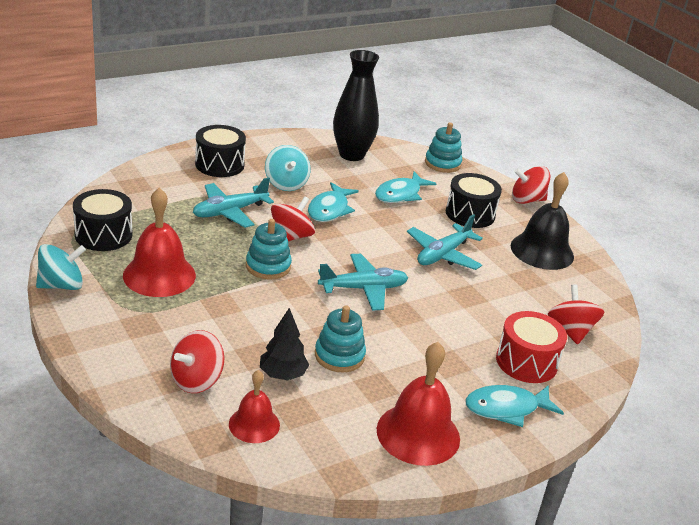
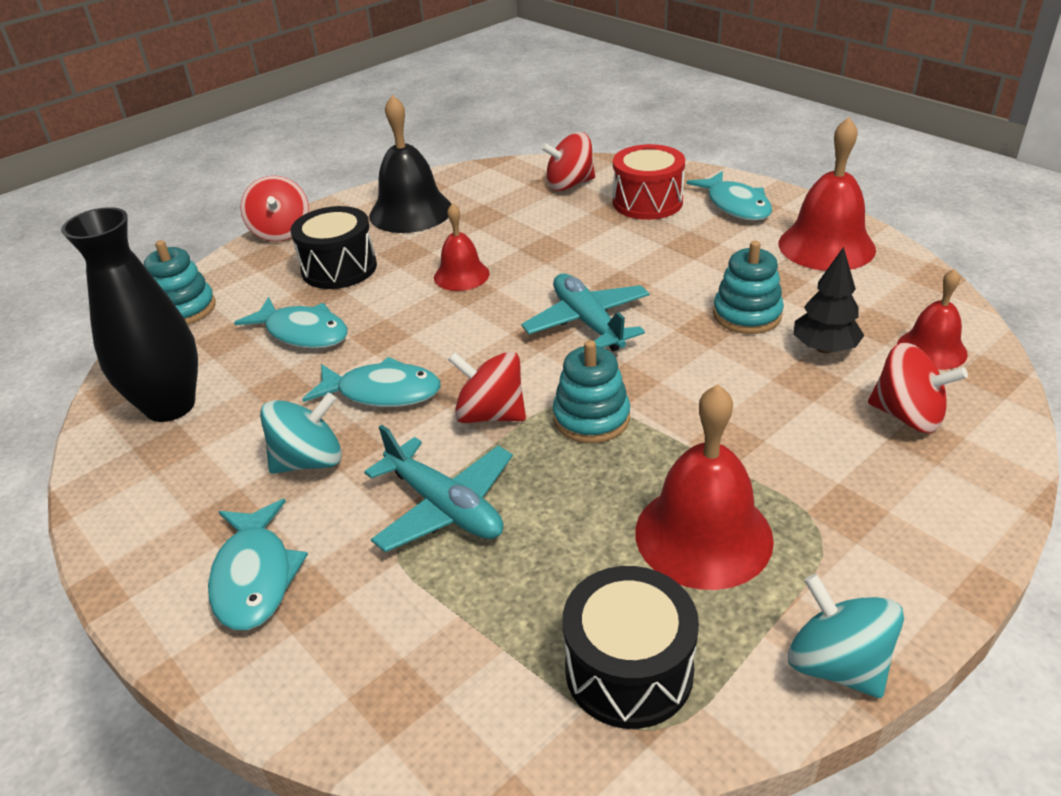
camera: 95 degrees left, 5 degrees up
(219, 164) = (254, 576): black drum -> turquoise fish
(443, 255) = (461, 275): turquoise plane -> red bell

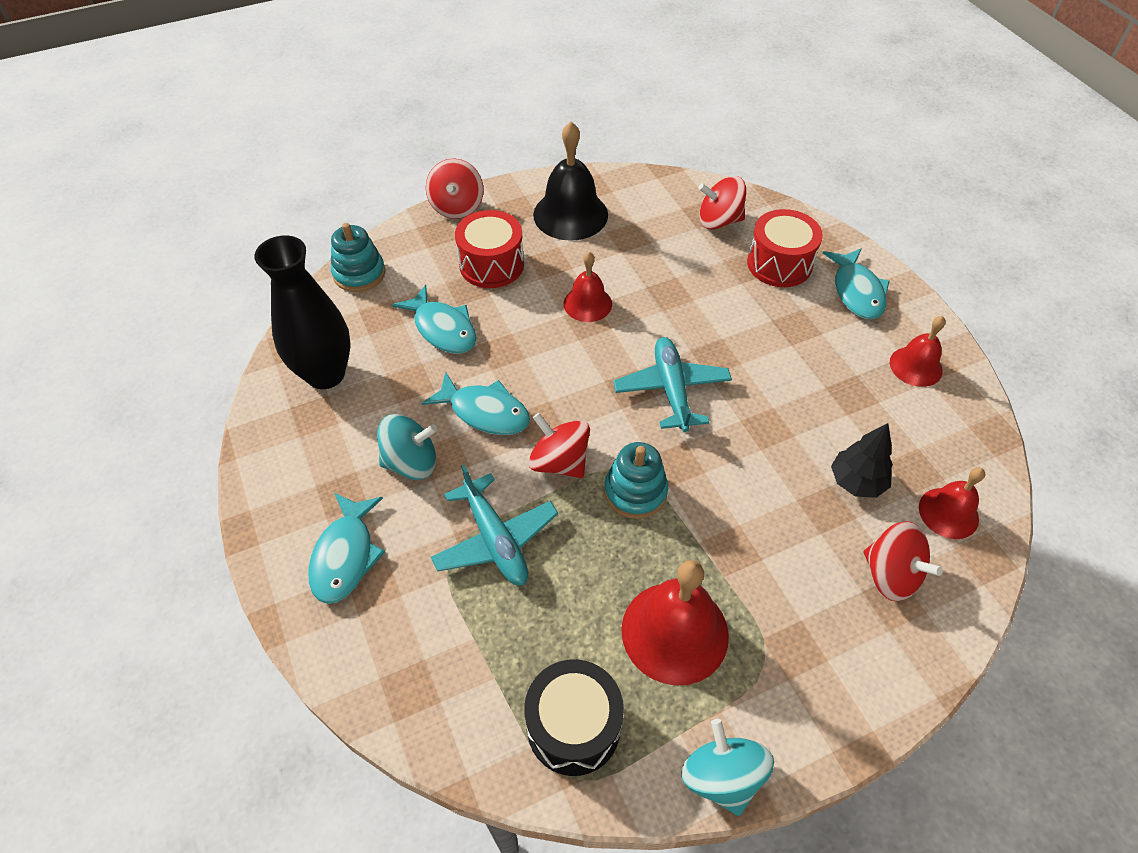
camera: 15 degrees right, 15 degrees up
(339, 268) = (491, 265): black drum -> red drum
(747, 315) = (808, 424): turquoise stacking toy -> none
(826, 246) = (916, 366): red bell -> red bell, size x0.60

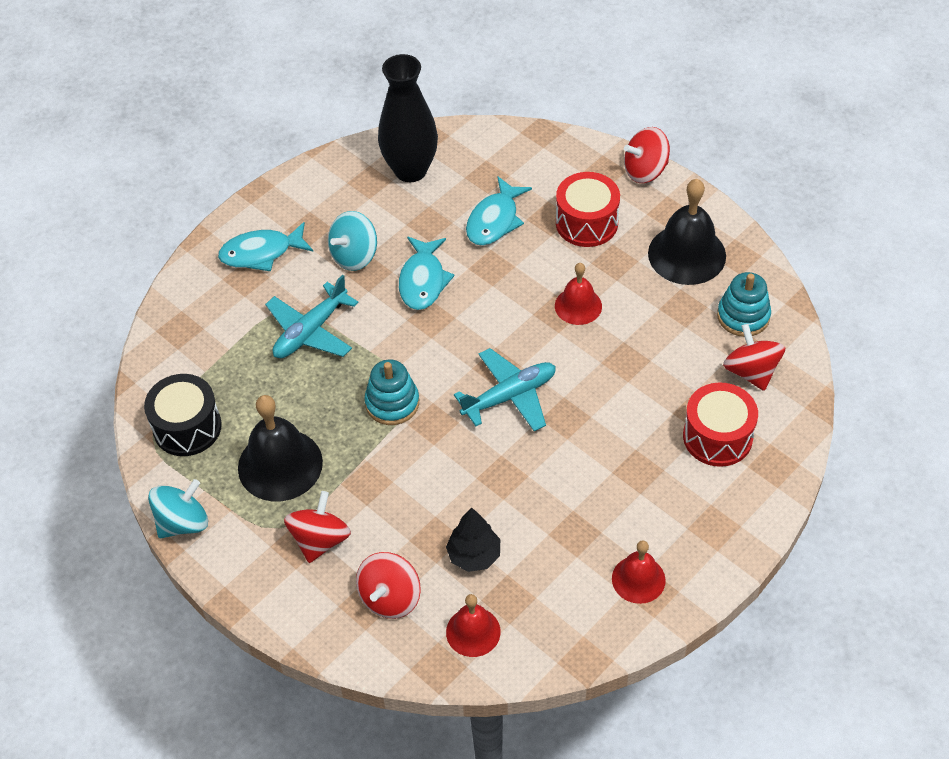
camera: 70 degrees right, 0 degrees up
(359, 274) = (525, 142): turquoise stacking toy -> turquoise stacking toy (743, 316)
(411, 462) = (354, 256): turquoise spinning top -> turquoise spinning top turned 75 degrees clockwise
(559, 462) = (398, 345): red spinning top -> red spinning top (320, 540)
(675, 632) = (280, 465): red bell -> black bell
(856, 291) = (715, 510): turquoise fish -> none

